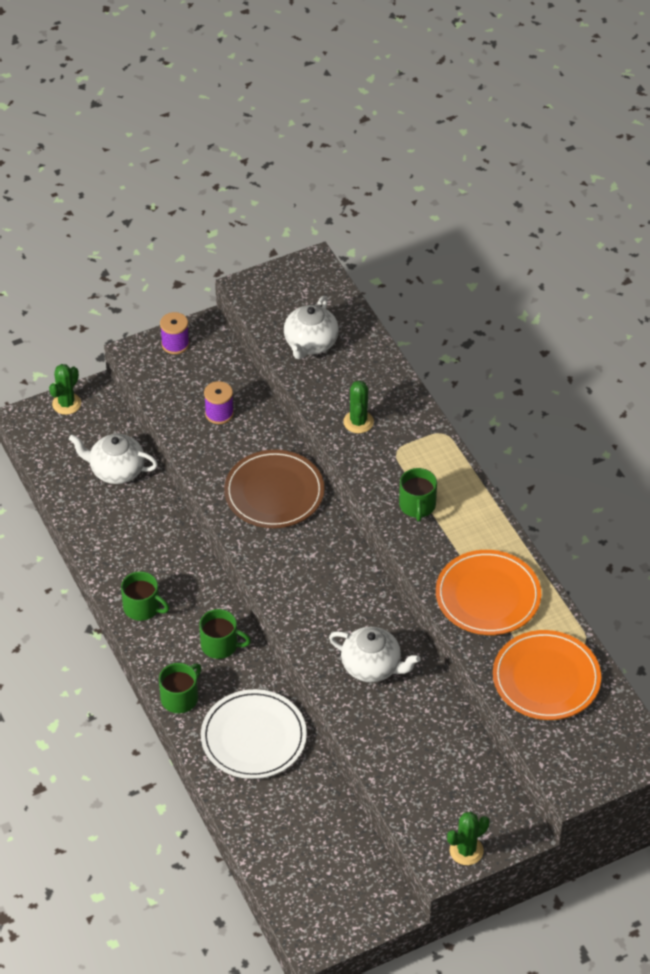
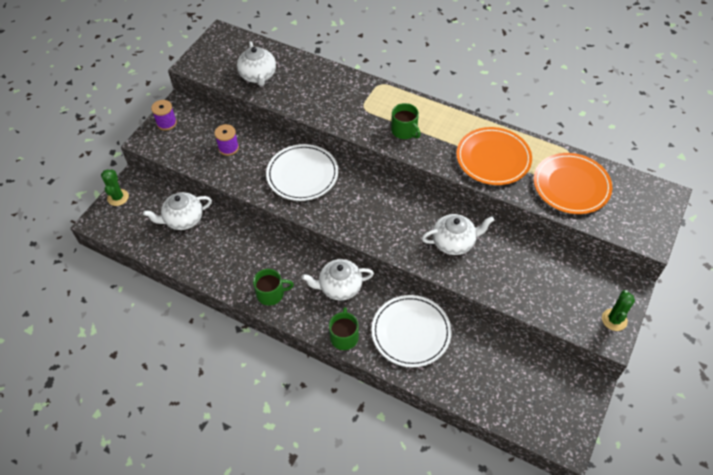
camera: 35 degrees left, 5 degrees up
(220, 645) = (339, 287): green mug -> white teapot
(274, 492) = (302, 174): brown plate -> white plate
(358, 422) = (326, 103): green cactus -> none

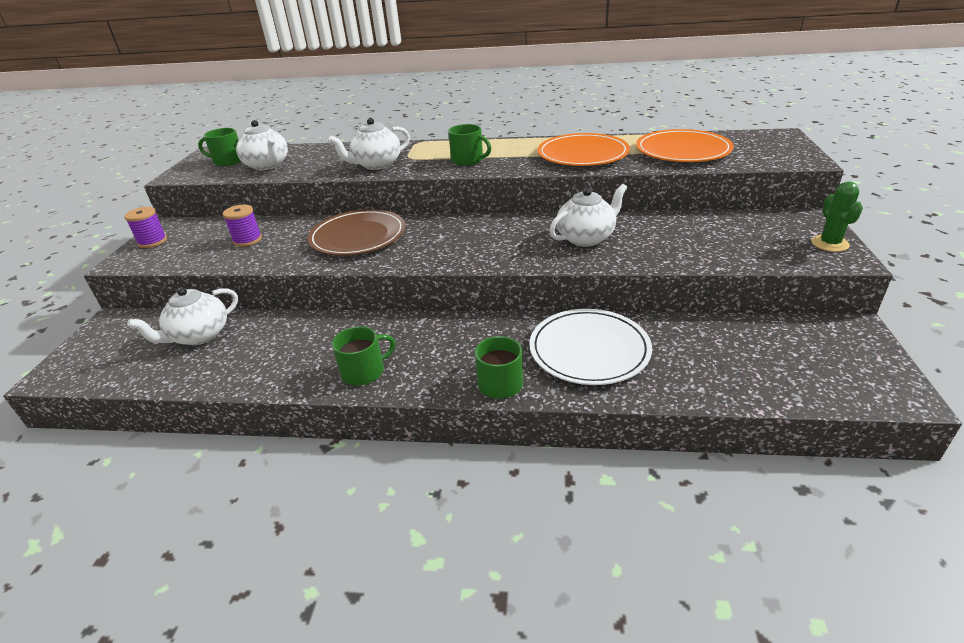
camera: 20 degrees left, 20 degrees down
(118, 197) = (88, 341): green cactus -> none
(231, 55) = (228, 161): none -> green mug
(302, 174) = (358, 236): white plate -> brown plate
(339, 287) = (461, 336): white teapot -> white teapot (376, 165)

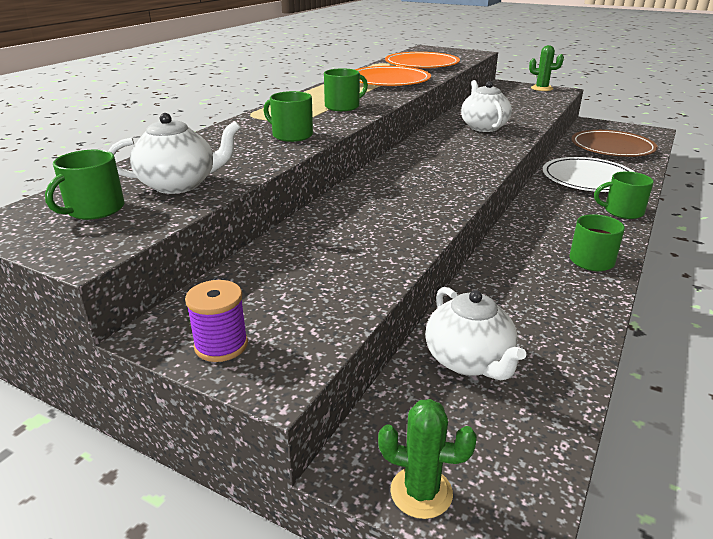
camera: 70 degrees left, 5 degrees down
(87, 342) = (421, 492): none -> green cactus
(247, 240) = (321, 260): purple spool -> none
(358, 236) = (389, 197): brown plate -> brown plate (612, 147)
(376, 165) = (291, 135): white teapot -> green mug

